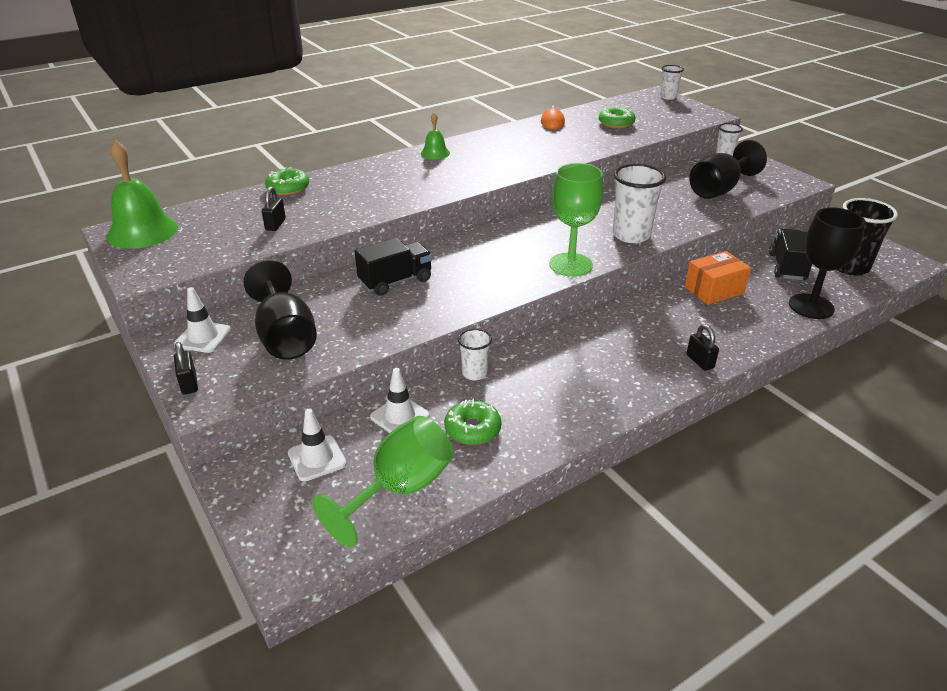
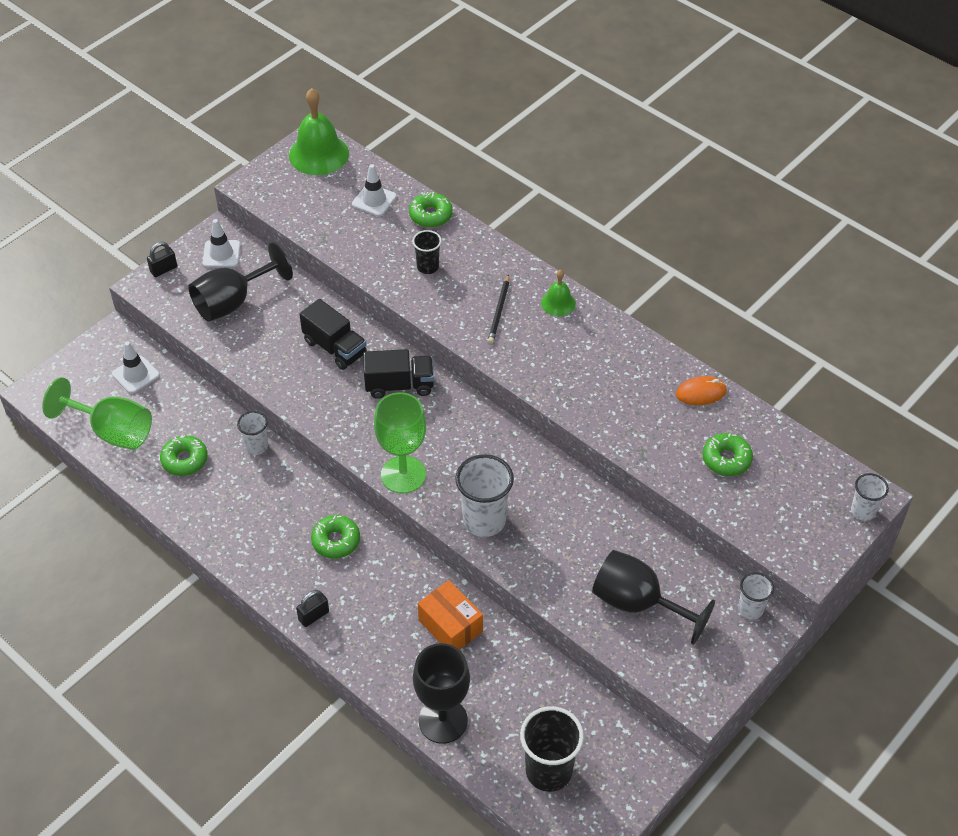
camera: 75 degrees right, 15 degrees up
(275, 224) = (355, 232): black padlock -> none
(352, 197) = (427, 267): none -> black cup
(399, 416) = (191, 410): white traffic cone -> white traffic cone (374, 200)
(428, 175) = (499, 311): none -> black pencil
(612, 337) = (336, 541): none -> green donut
(787, 267) = (526, 701): black truck -> black truck (399, 385)

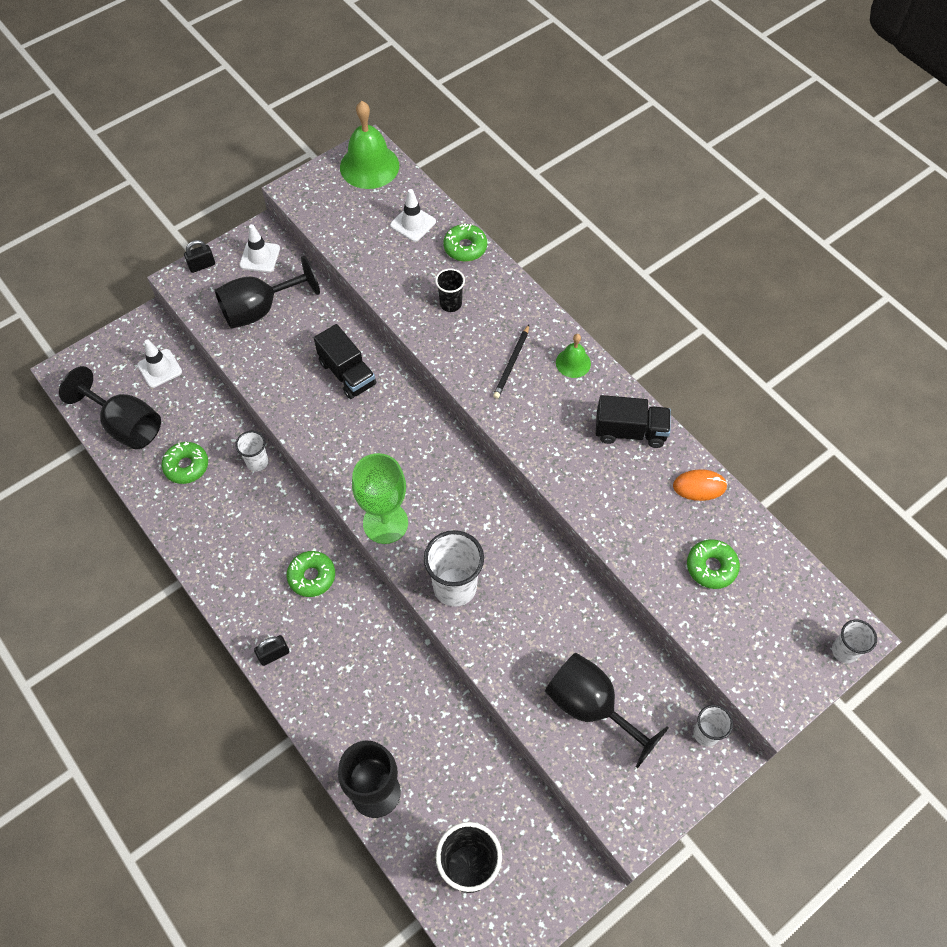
camera: 10 degrees right, 10 degrees up
(112, 431) = (125, 425): green goblet -> black goblet
(399, 385) = (401, 424): black truck -> black truck (630, 431)
(450, 626) = (404, 688): orange box -> none

